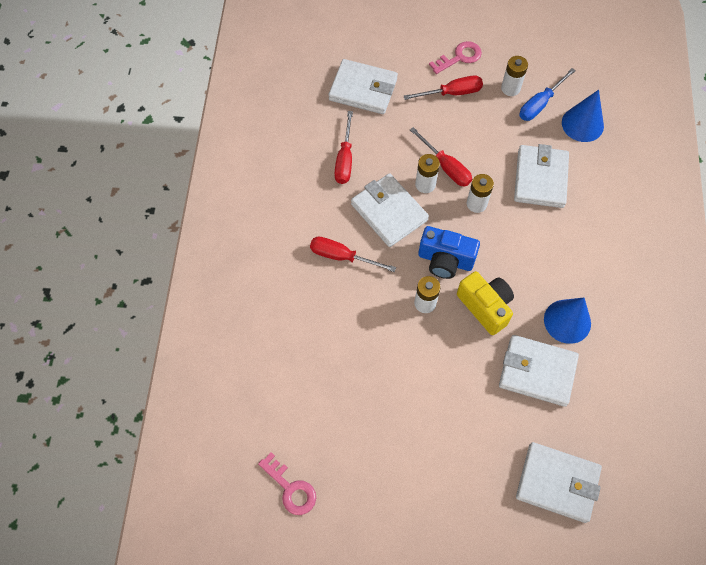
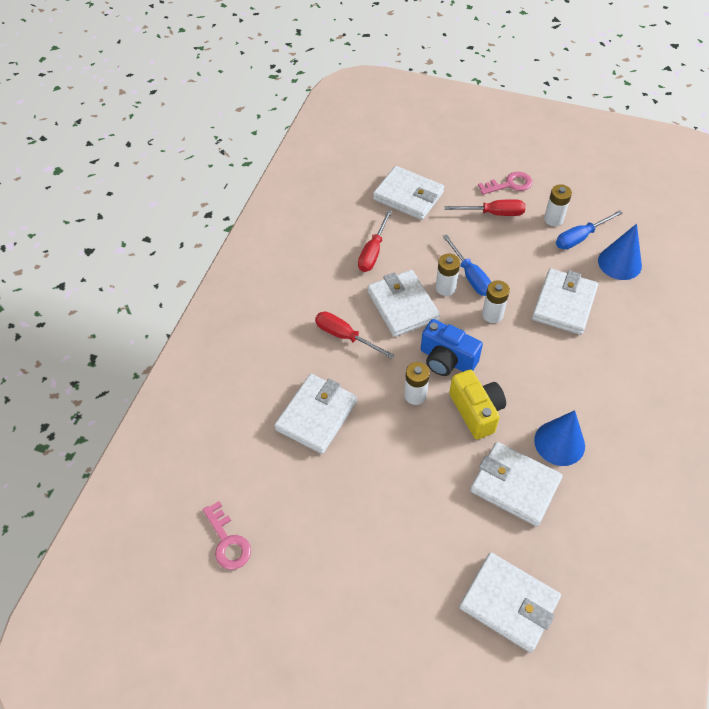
camera: 15 degrees right, 10 degrees down
(338, 345) = (316, 415): none -> white wallet
(446, 167) = (470, 276): red screwdriver -> blue screwdriver

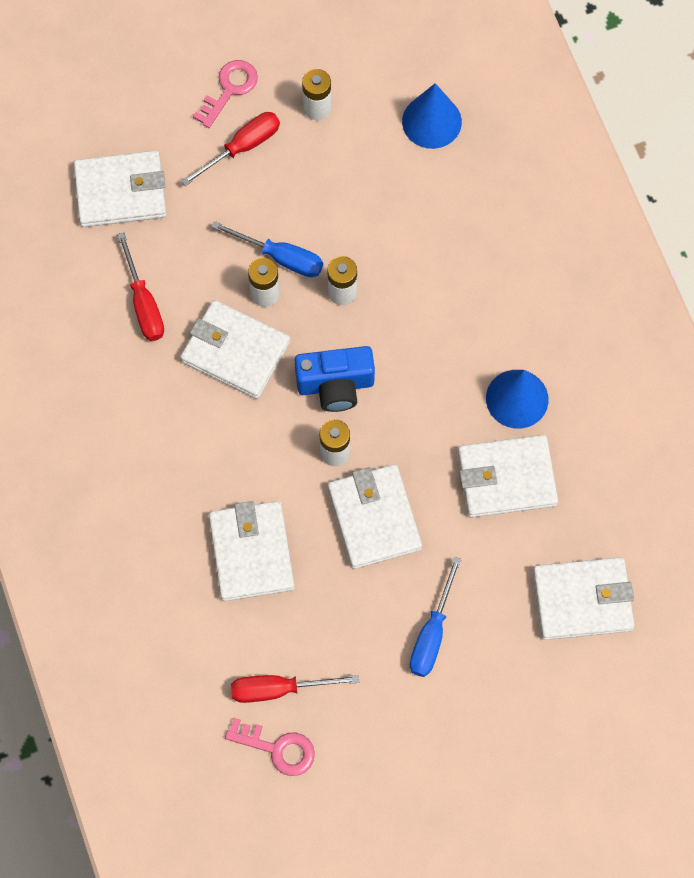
camera: 40 degrees left, 15 degrees up
(345, 336) = (203, 437): red screwdriver -> red screwdriver (279, 689)
(476, 411) = (410, 424): yellow camera -> none
(564, 304) = (409, 222): white wallet -> white wallet (374, 518)
(580, 238) = (365, 115): blue screwdriver -> blue screwdriver (432, 633)

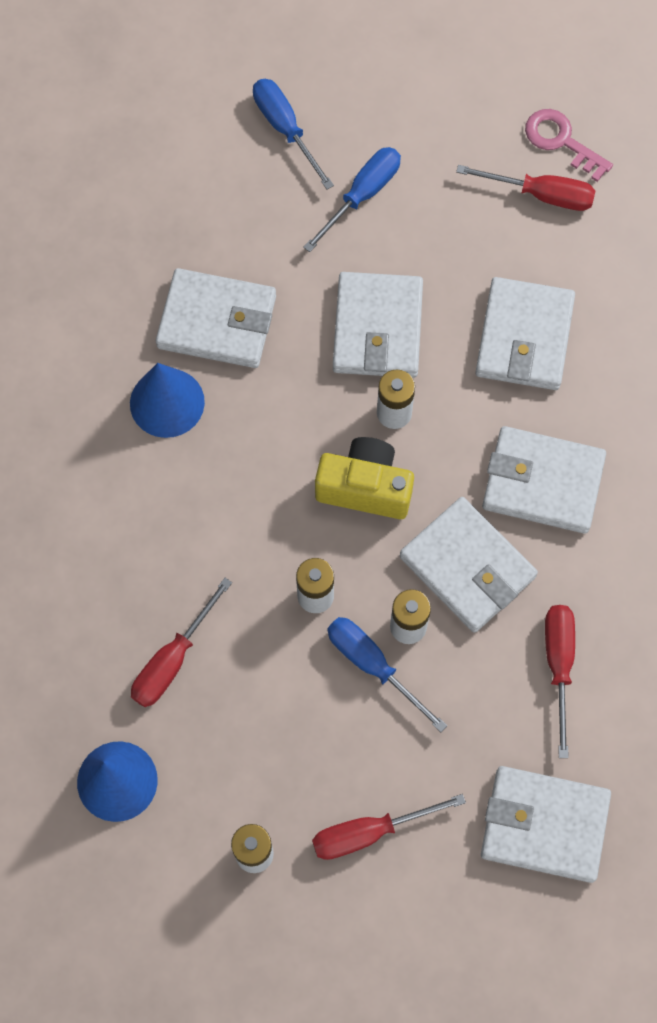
camera: 160 degrees left, 0 degrees up
(229, 89) = (358, 923): pink key -> none
(335, 385) = (365, 487): blue camera -> yellow camera
(428, 213) = (173, 660): none -> red screwdriver
(522, 673) = (285, 129): none -> blue screwdriver
(582, 600) = (193, 176): white wallet -> white wallet (542, 482)

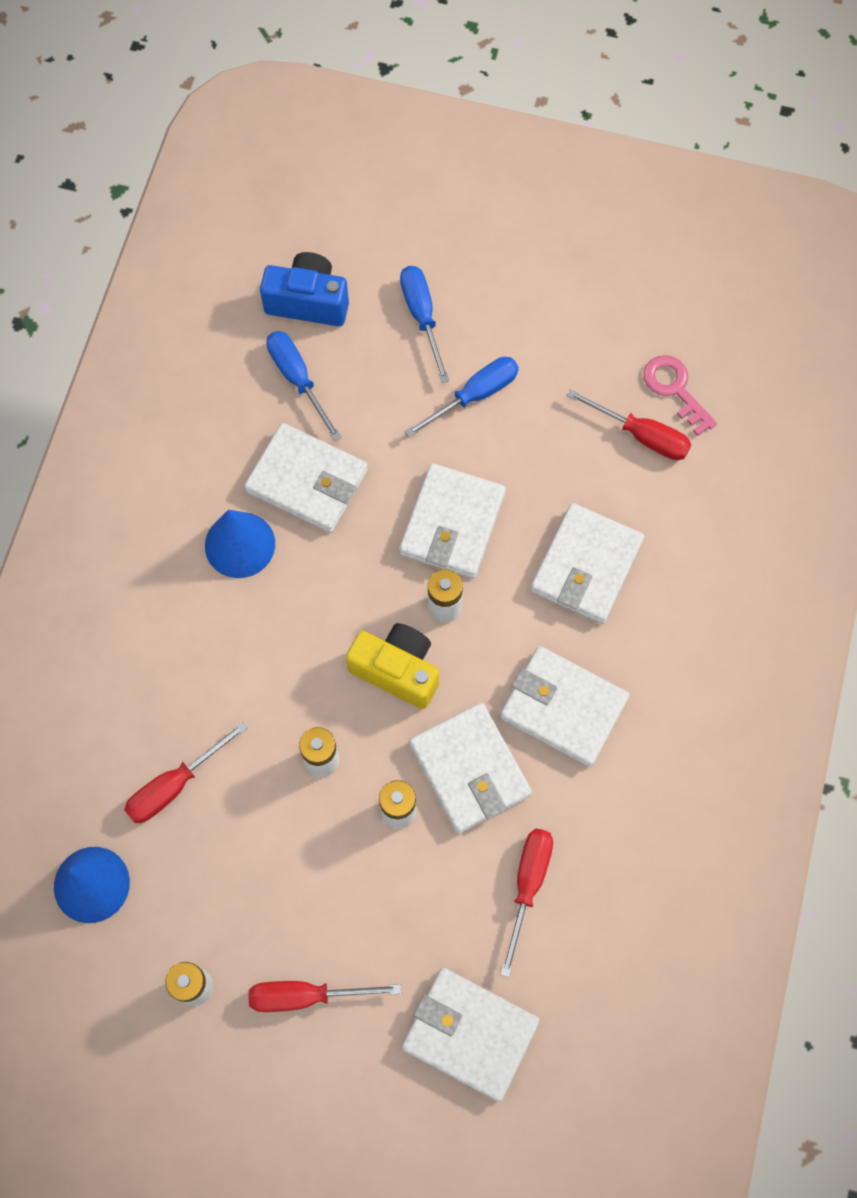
camera: 15 degrees right, 0 degrees up
(164, 141) = (308, 302): none -> blue camera
(373, 665) = (355, 839): blue screwdriver -> blue screwdriver (298, 379)

